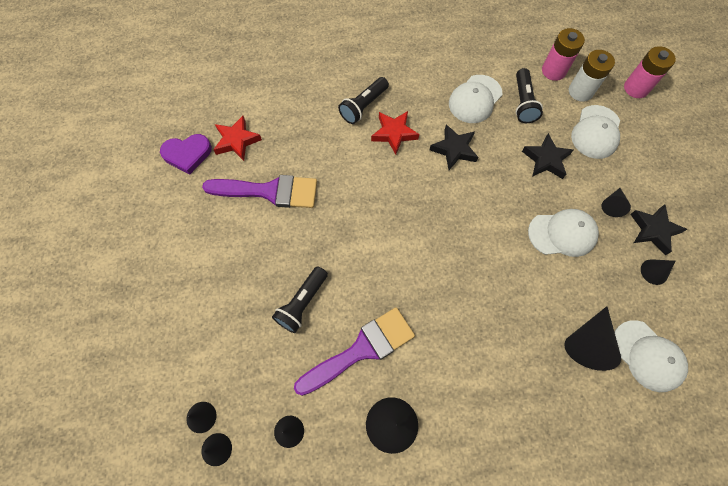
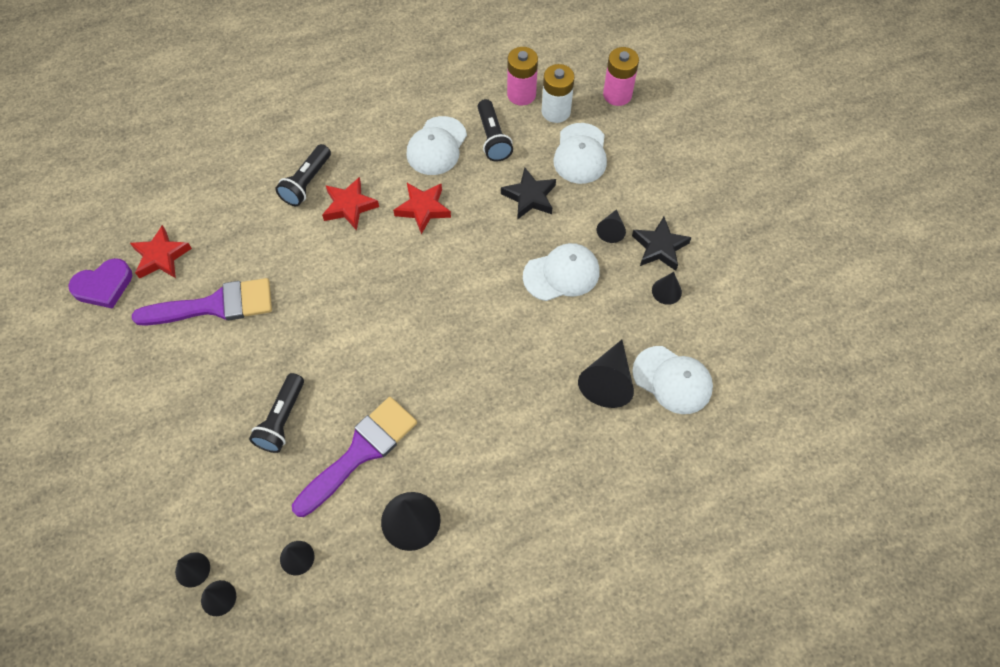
camera: 15 degrees left, 5 degrees down
(454, 149) = (423, 209): black star -> red star

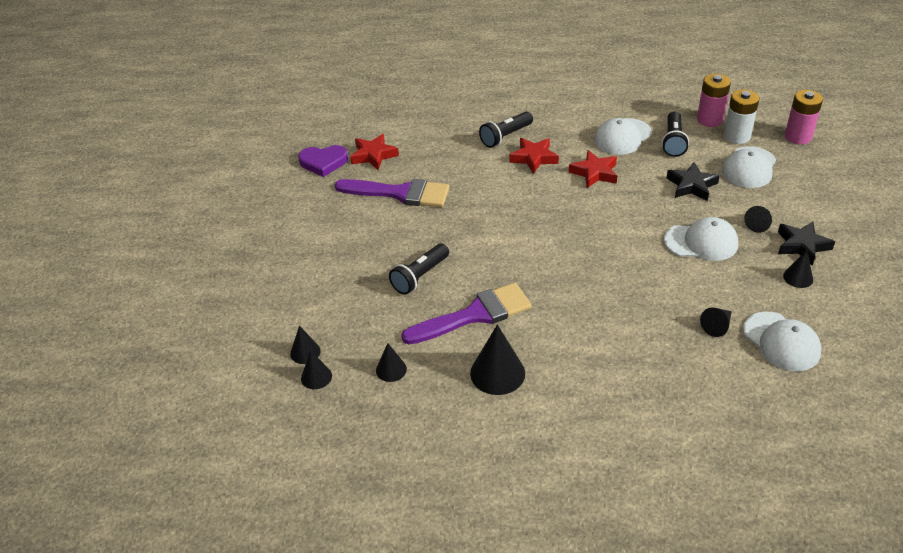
camera: 25 degrees right, 20 degrees down
(608, 381) = (717, 326): black cone -> black cone, size x0.57

